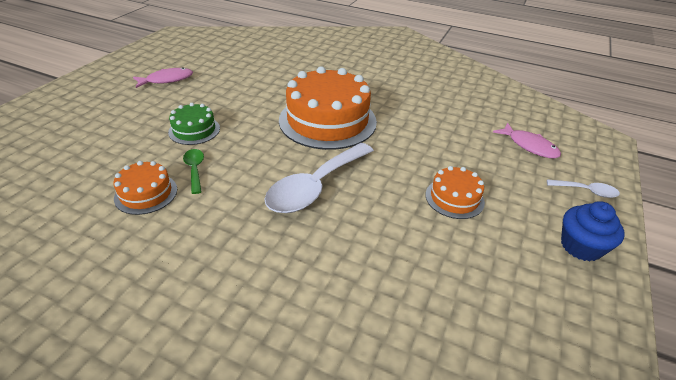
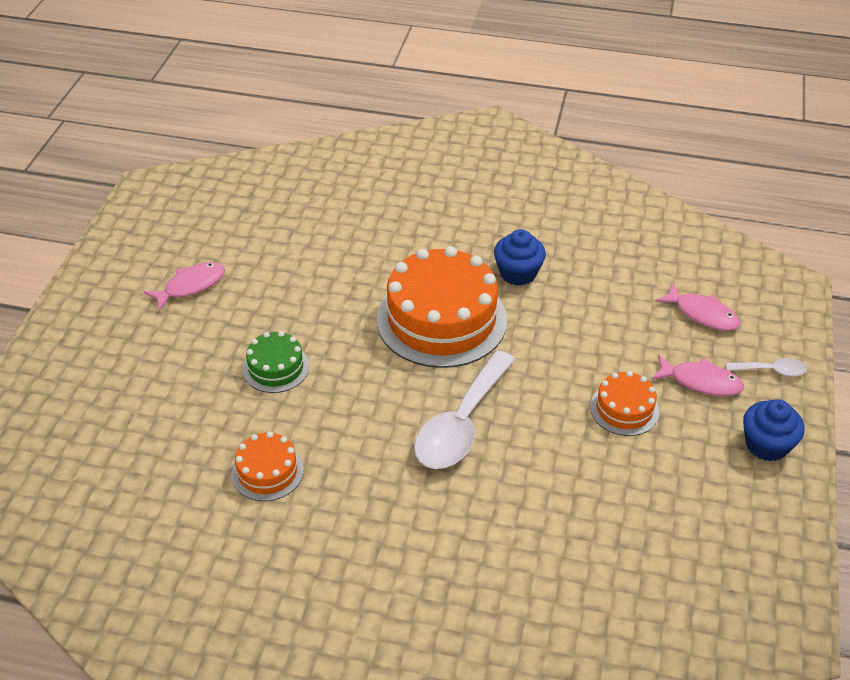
camera: 10 degrees left, 5 degrees up
(195, 169) = (308, 427): green spoon -> none
(392, 103) = (518, 273): none -> blue cupcake
(523, 189) = (701, 381): none -> pink fish

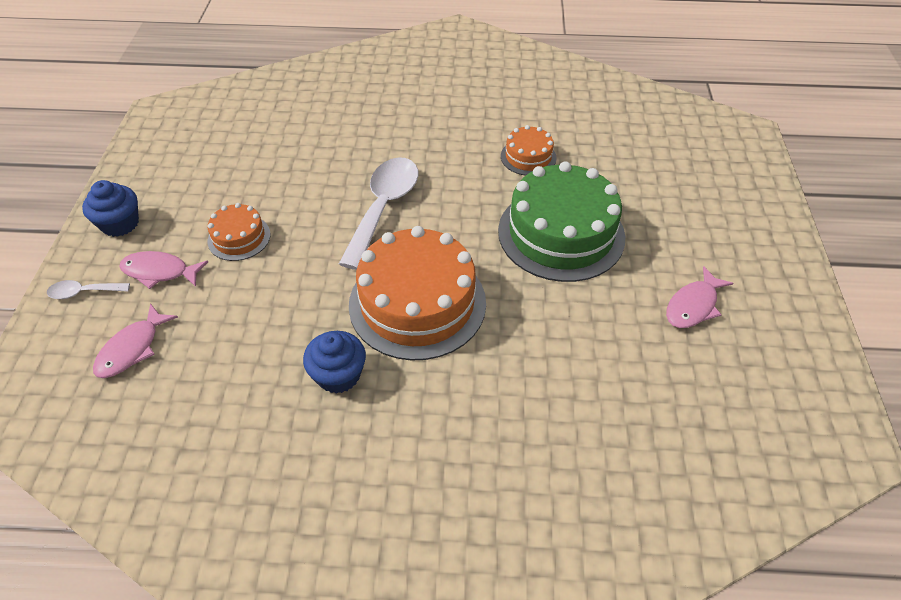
camera: 170 degrees right, 5 degrees up
(276, 367) = (561, 233): green cake -> green cake, size x2.05
(702, 314) = (132, 349): pink fish -> pink fish turned 90 degrees counterclockwise

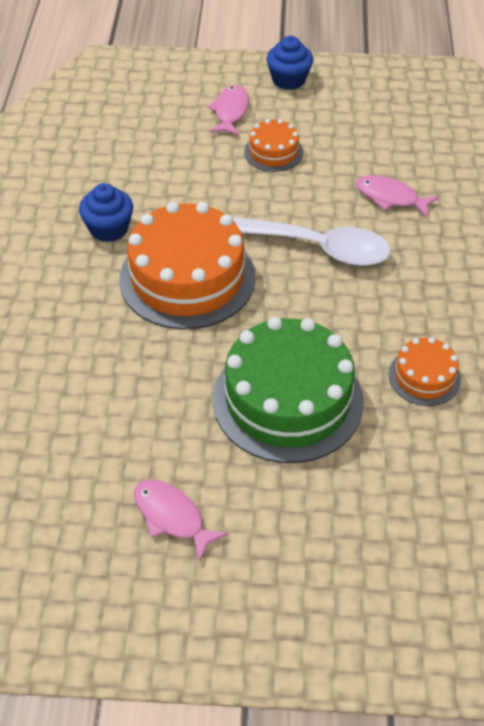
camera: 90 degrees right, 0 degrees up
(83, 292) = (208, 76): white spoon -> none
(132, 349) = (148, 111): pink fish -> pink fish (390, 197)

